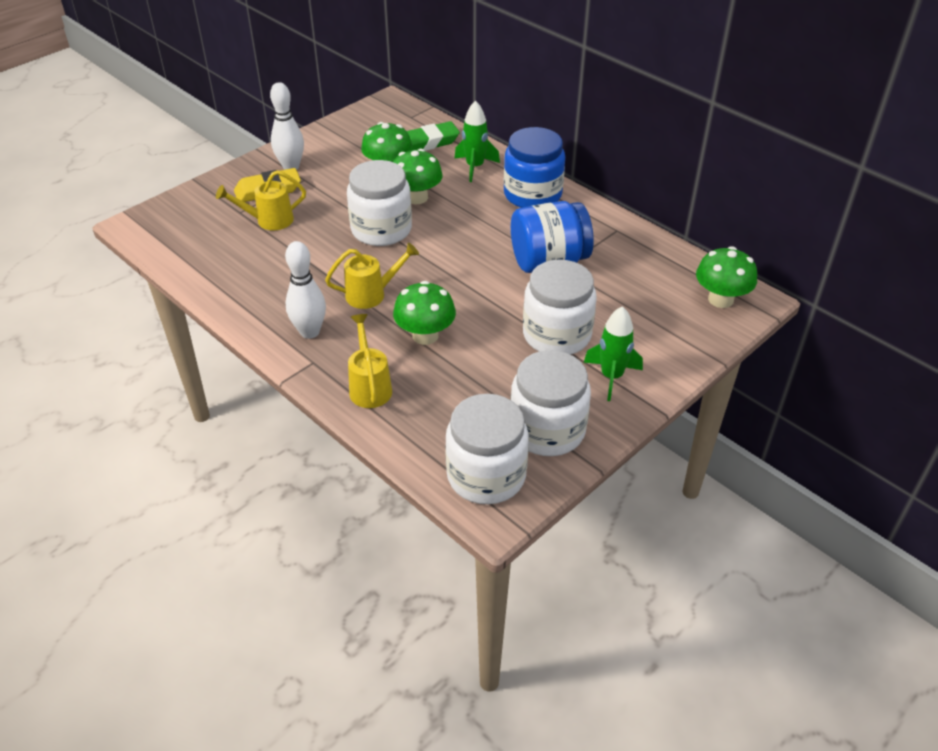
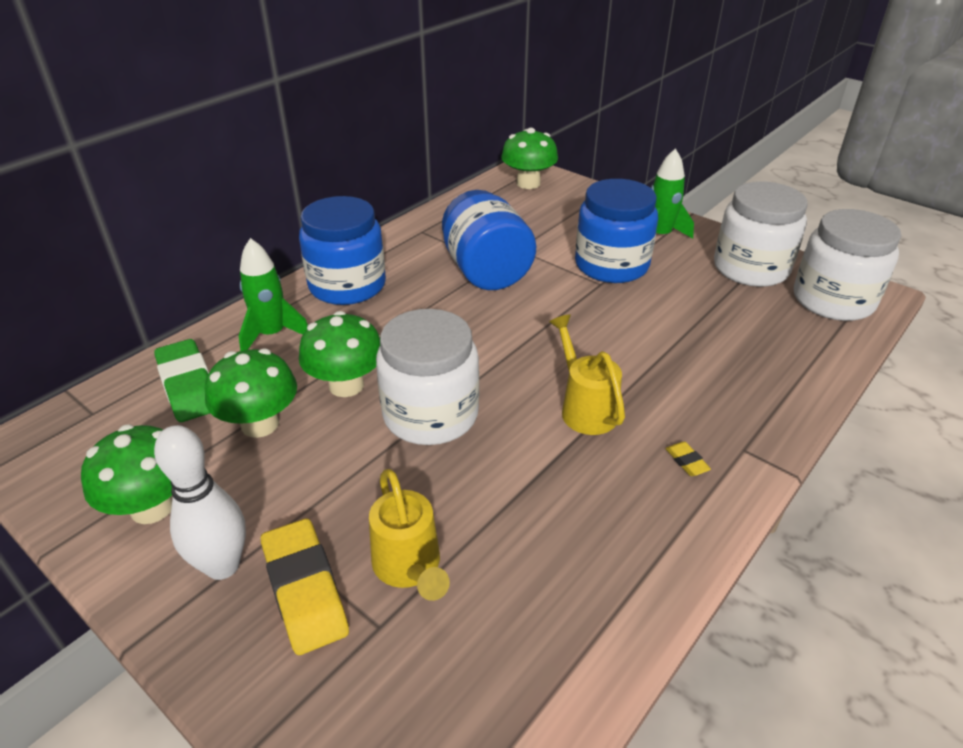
camera: 95 degrees left, 5 degrees down
(309, 332) = (686, 461): white bowling pin -> yellow eraser
(369, 387) = (760, 390): yellow watering can -> none
(425, 335) = (649, 353): green mushroom -> green mushroom (152, 507)
(556, 335) = (611, 265): white jar -> blue jar

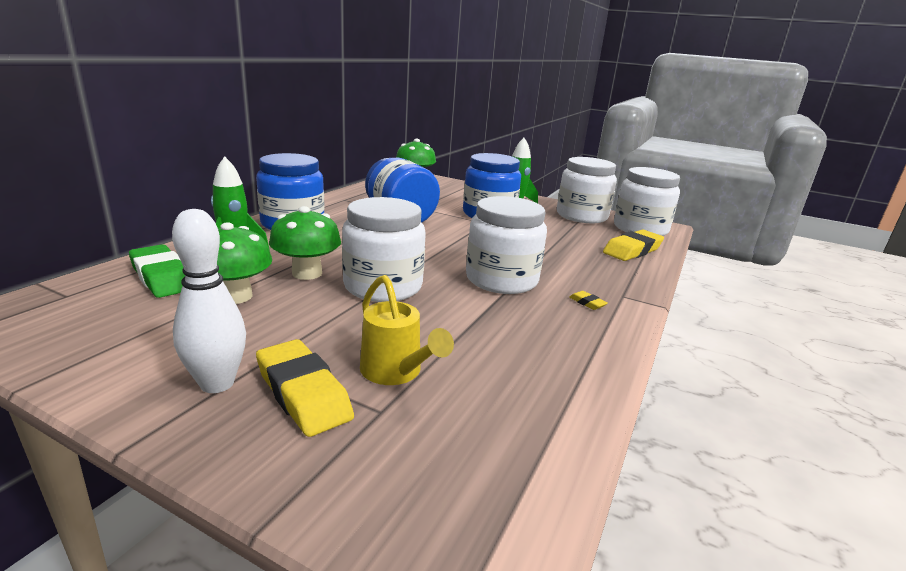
camera: 15 degrees left, 15 degrees down
(152, 507) = (137, 350): green mushroom -> none
(585, 408) = (501, 280): yellow watering can -> white jar
(798, 351) = (632, 250): none -> yellow eraser

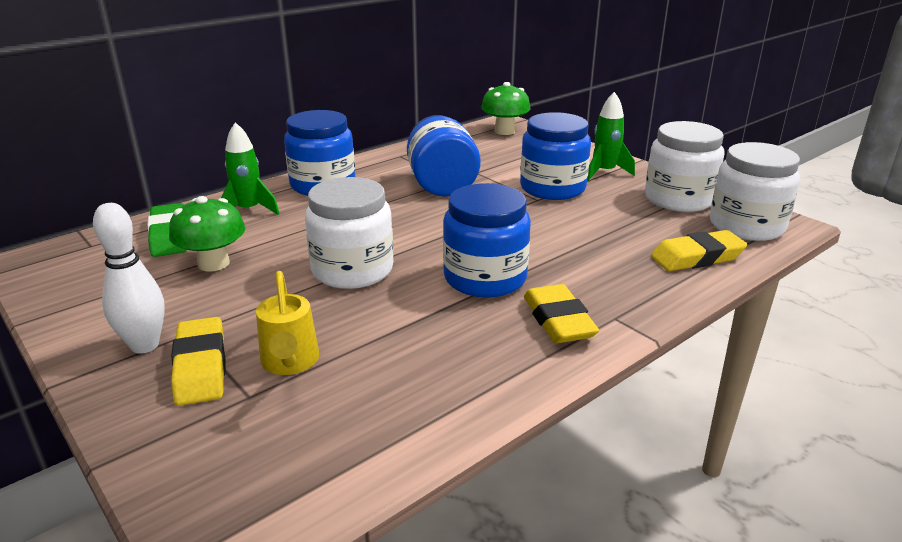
camera: 25 degrees right, 5 degrees up
(307, 273) = (293, 246): green mushroom -> none
(501, 280) = (485, 278): white jar -> blue jar
(587, 303) = (558, 321): yellow eraser -> yellow eraser, size x2.34

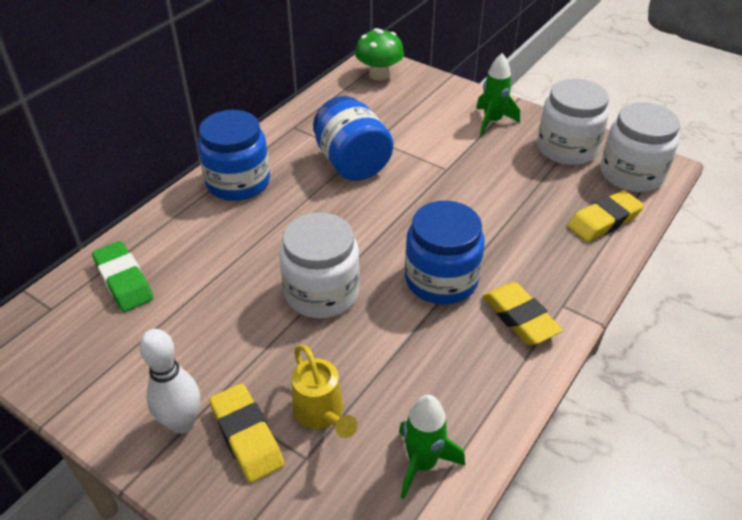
camera: 15 degrees left, 15 degrees up
(213, 263) = (188, 309): green mushroom -> none
(249, 210) = (183, 231): green rocket -> green rocket (422, 463)
(552, 188) = (454, 151): blue jar -> none

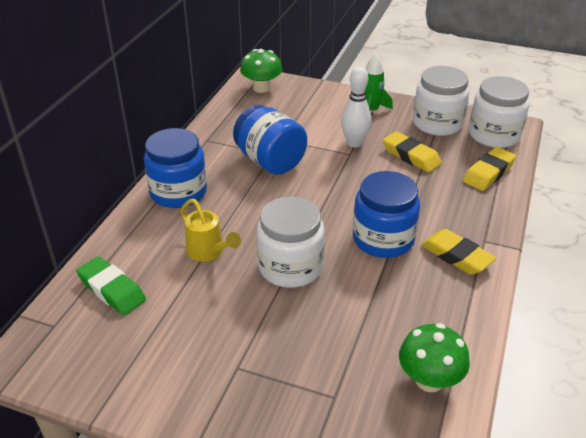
camera: 15 degrees left, 5 degrees down
(182, 423) = (217, 393): white bowling pin -> white bowling pin (354, 143)
(247, 436) = (278, 391): yellow eraser -> yellow eraser (411, 156)
(321, 413) = (332, 360): yellow watering can -> yellow watering can (208, 252)
(422, 463) = (429, 380): green rocket -> green mushroom

